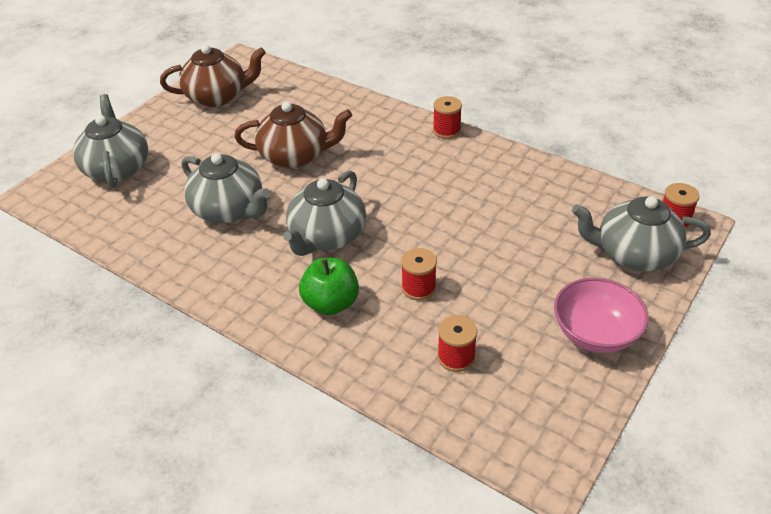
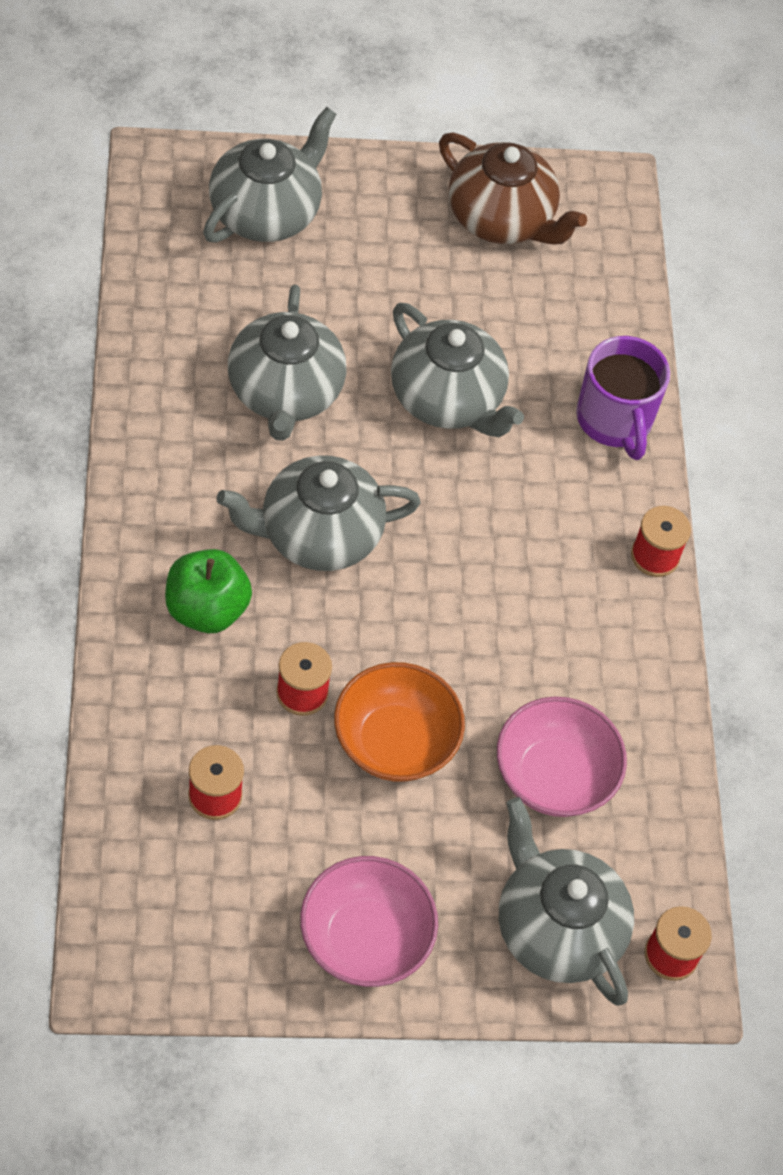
camera: 45 degrees right, 15 degrees up
(295, 156) = (448, 399): brown teapot -> grey teapot
(362, 111) = (615, 420): none -> purple mug
(478, 265) = (395, 742): none -> orange bowl
(543, 216) = (554, 776): none -> pink bowl

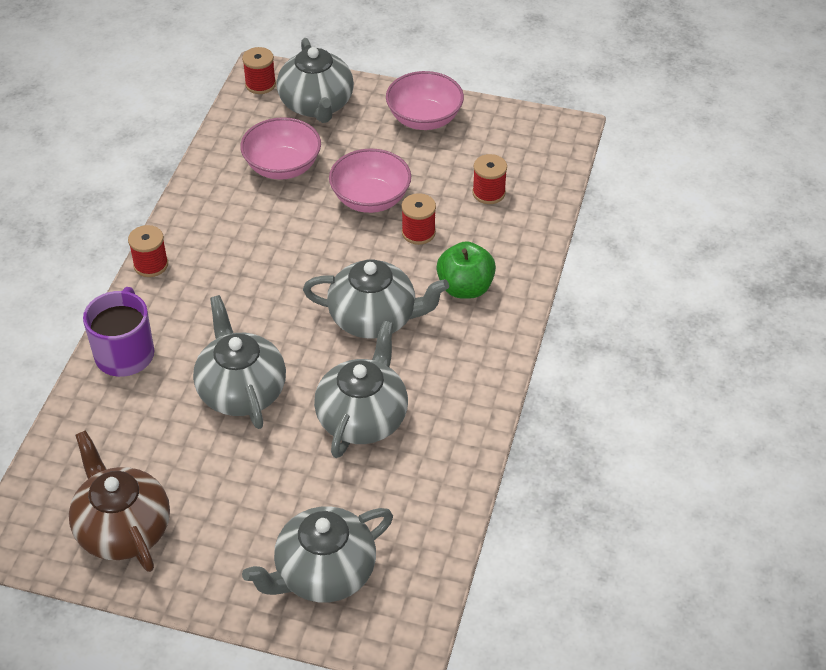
camera: 155 degrees left, 10 degrees down
(395, 742) = (370, 199): orange bowl -> pink bowl

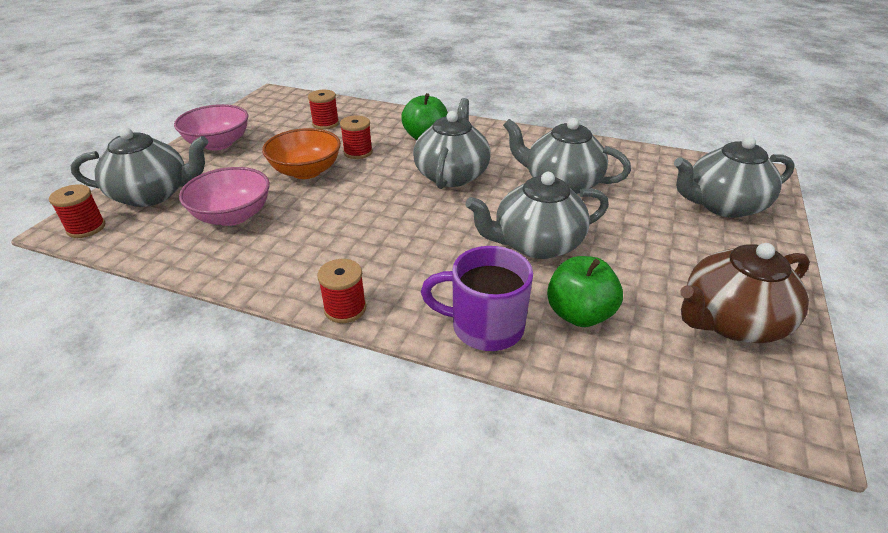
camera: 85 degrees left, 10 degrees down
(137, 417) = (579, 314): none -> green apple
(323, 573) = (722, 205): grey teapot -> grey teapot turned 105 degrees clockwise
(370, 199) = (306, 171): pink bowl -> orange bowl

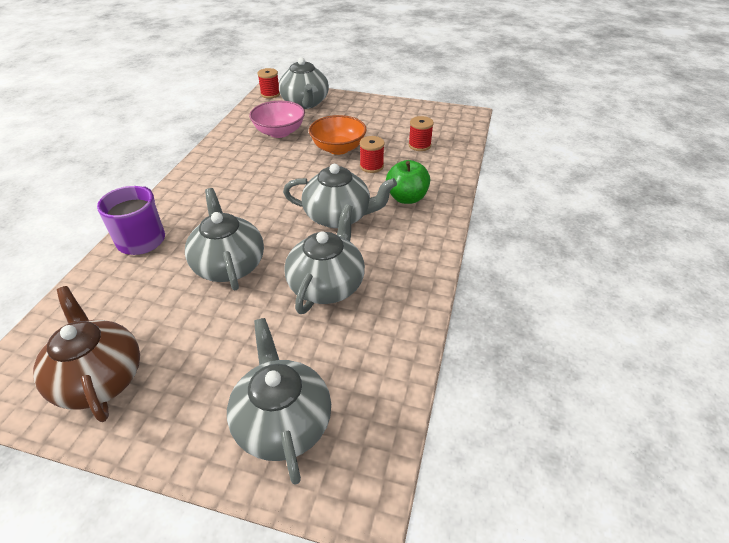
camera: 85 degrees right, 5 degrees up
(218, 144) = (374, 109): pink bowl -> none
(345, 309) = (177, 184): red spool -> none
(579, 314) = (139, 284): green apple -> none

